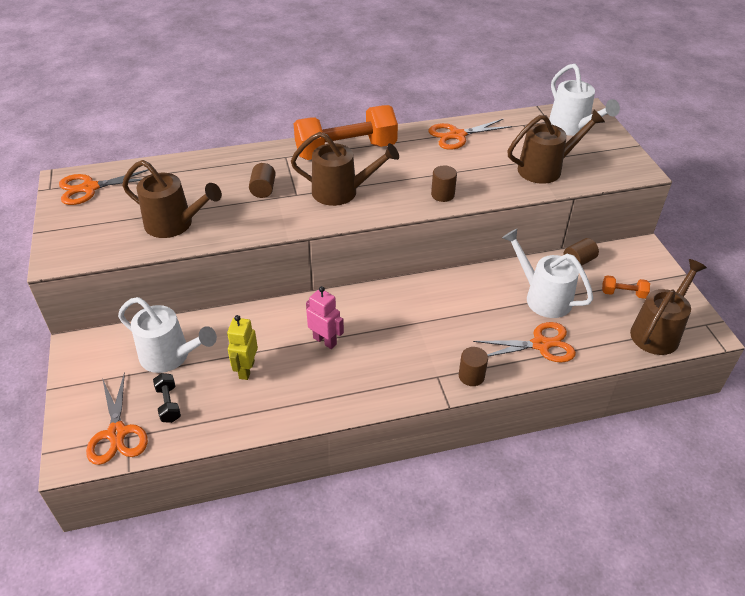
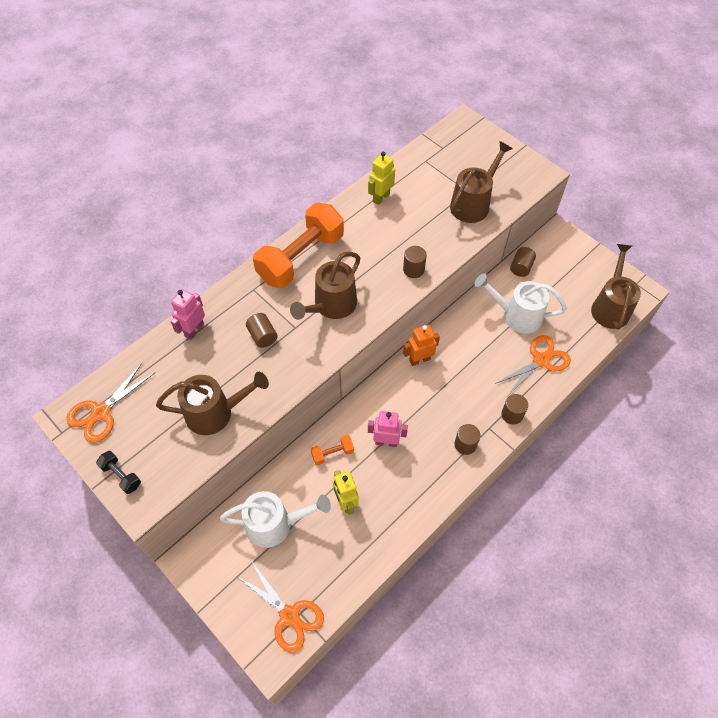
camera: 30 degrees left, 15 degrees up
(168, 404) = (309, 567): black dumbbell -> black dumbbell (121, 475)
(212, 165) = (194, 330): none -> pink robot
(342, 192) = (331, 306): brown watering can -> brown watering can turned 150 degrees clockwise
(401, 378) = (465, 444): none -> brown cylinder
(412, 291) = (419, 359): none -> orange robot
(457, 135) = (381, 197): orange scissors -> yellow robot
(572, 128) = (465, 147): white watering can -> none
(623, 293) = (568, 283): orange dumbbell -> orange dumbbell (332, 453)

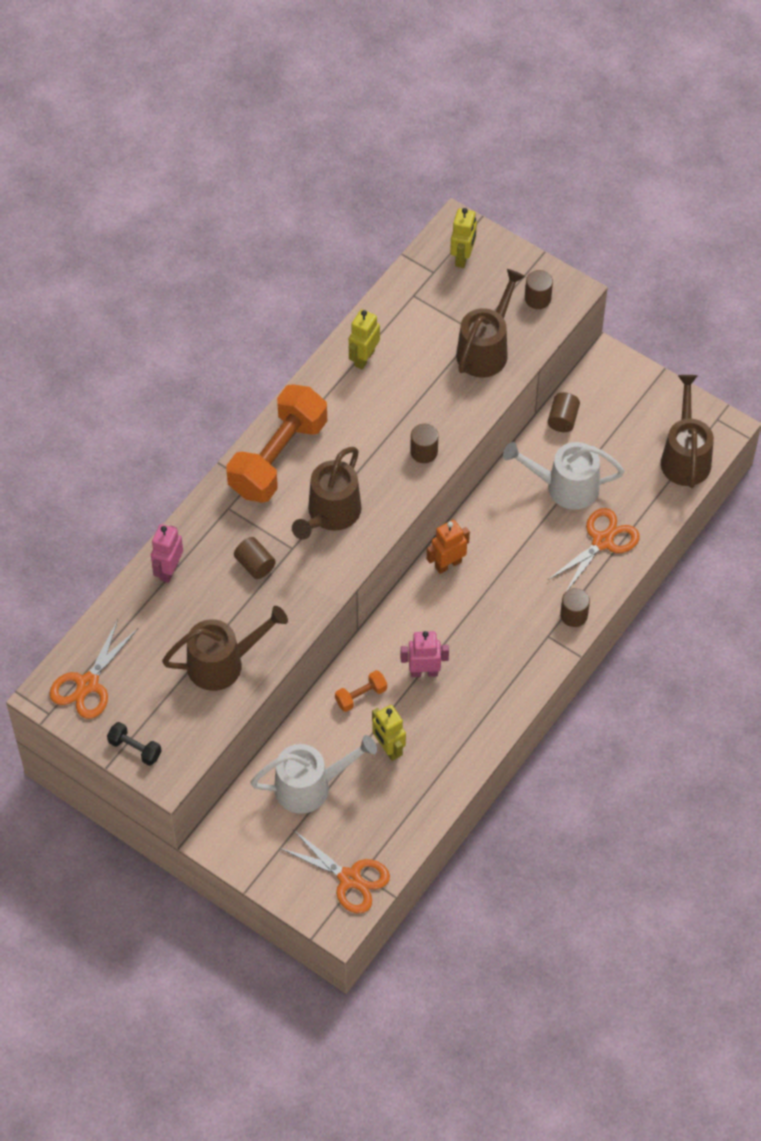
camera: 10 degrees left, 0 degrees up
(465, 141) = (463, 257): none -> yellow robot
(465, 444) = (521, 660): brown cylinder -> brown cylinder (537, 298)

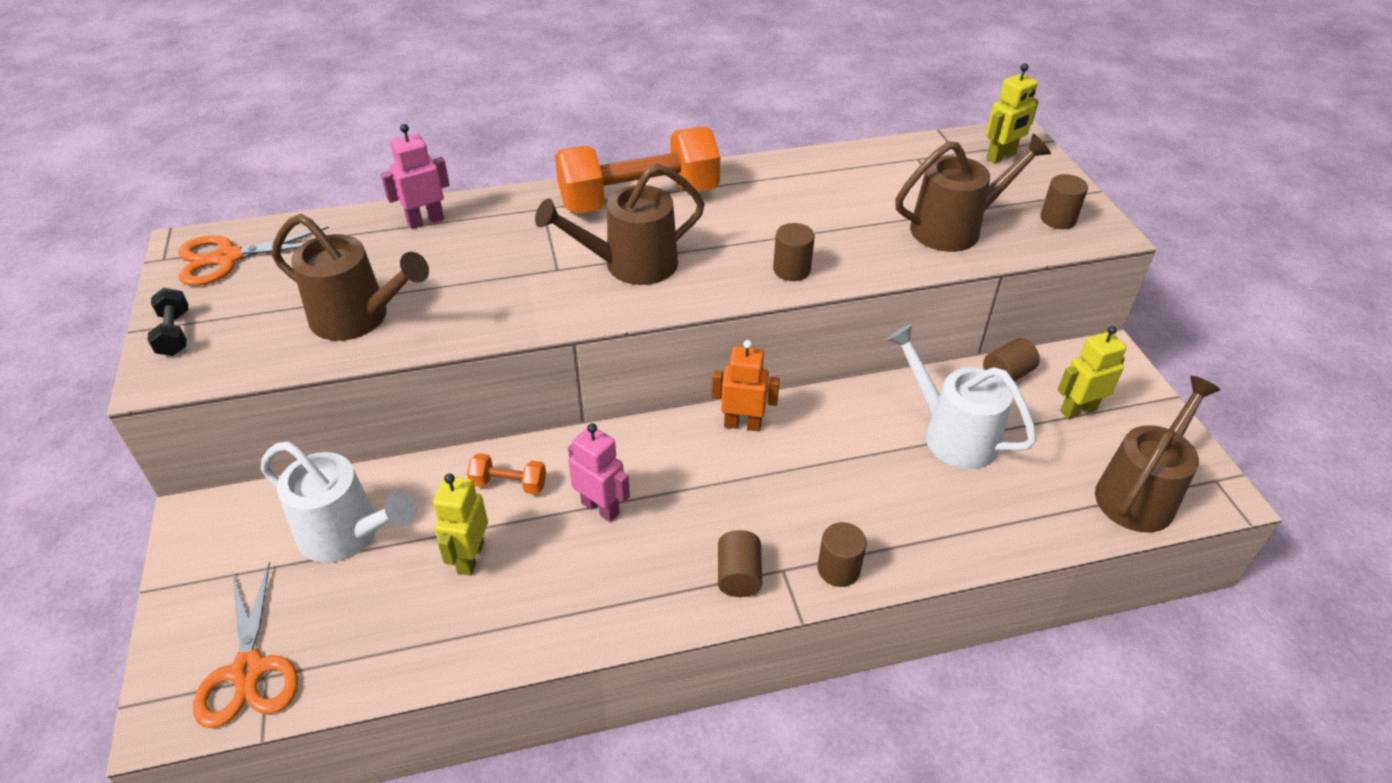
camera: 40 degrees right, 15 degrees down
(255, 564) = (505, 261): brown cylinder -> brown cylinder (739, 575)
(364, 358) = (814, 175): yellow robot -> yellow robot (1078, 410)
(602, 541) = (950, 514): orange scissors -> none

